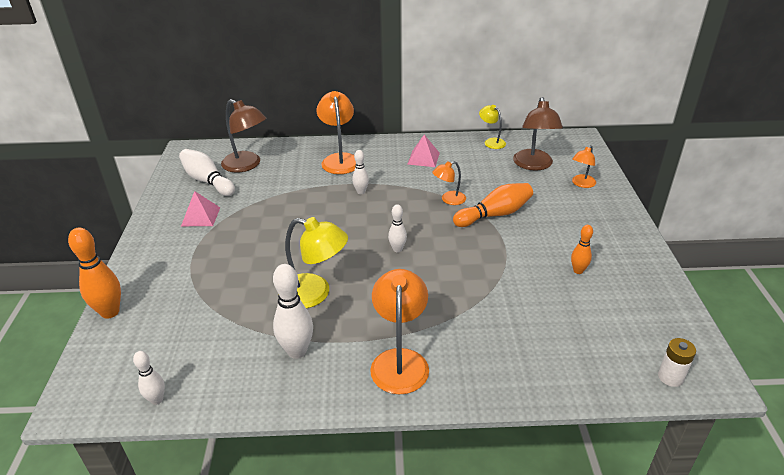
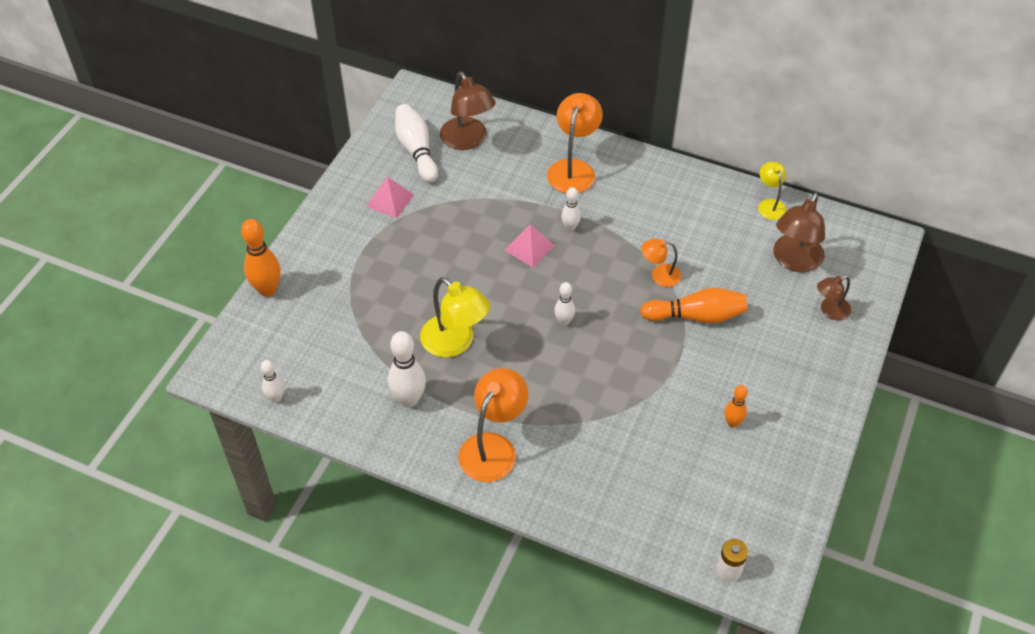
camera: 25 degrees right, 15 degrees up
(423, 158) = (670, 202): pink pyramid -> pink pyramid (529, 247)
(581, 184) = (830, 311): orange lamp -> brown lamp

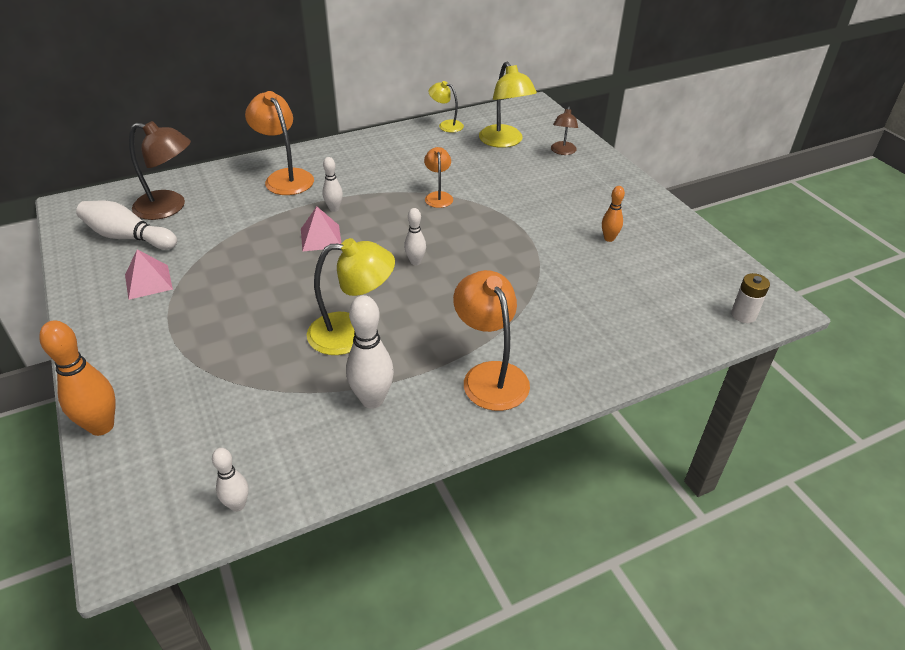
camera: 50 degrees left, 10 degrees down
(659, 276) = (438, 196): orange lamp -> orange lamp turned 135 degrees clockwise
(696, 316) = (496, 201): orange bowling pin -> none
(794, 261) = (504, 142): brown lamp -> yellow lamp

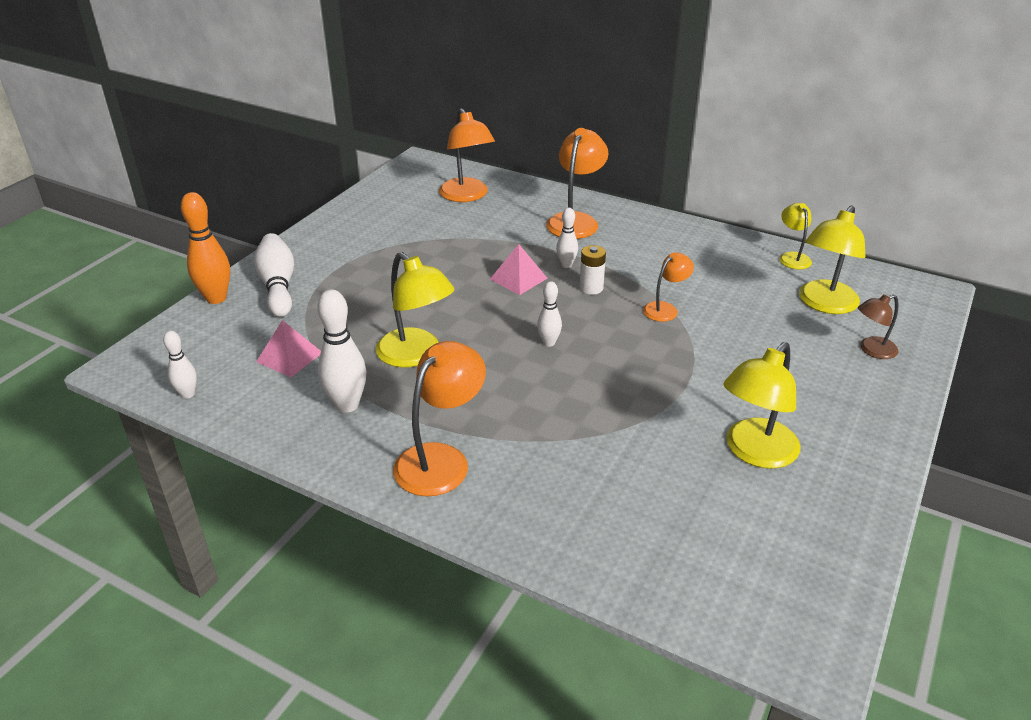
camera: 55 degrees right, 5 degrees down
(128, 237) = (412, 200): white bowling pin -> white bowling pin (278, 286)
(148, 282) = (374, 235): pink pyramid -> pink pyramid (289, 357)
(169, 207) = (467, 196): brown lamp -> orange lamp
(609, 238) = (755, 452): orange bowling pin -> yellow lamp
(743, 315) = (753, 627): white battery -> white battery (591, 288)

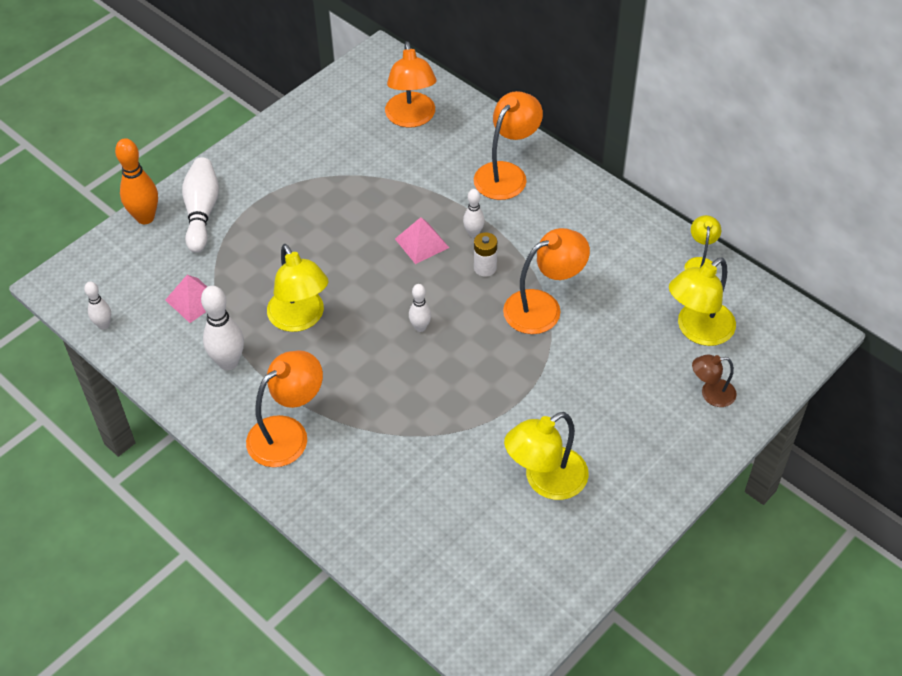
camera: 15 degrees right, 15 degrees up
(665, 309) = (543, 307): orange lamp -> orange lamp, size x1.74

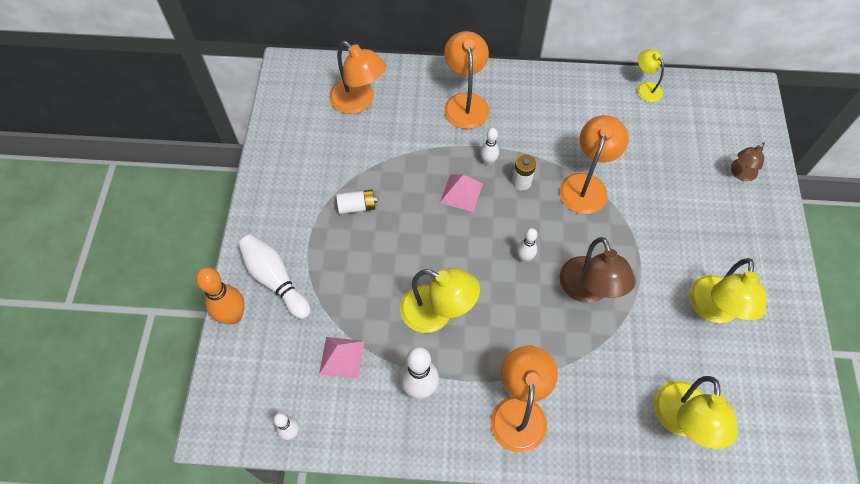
camera: 40 degrees left, 10 degrees up
(322, 199) = (357, 206): none -> white battery
(447, 388) = (588, 290): none -> brown lamp
(697, 330) = (690, 135): yellow lamp -> yellow lamp (681, 421)

